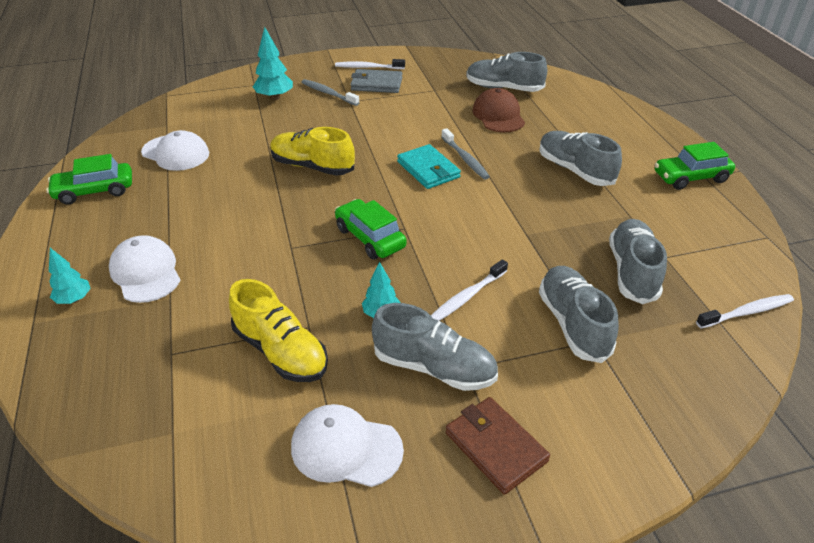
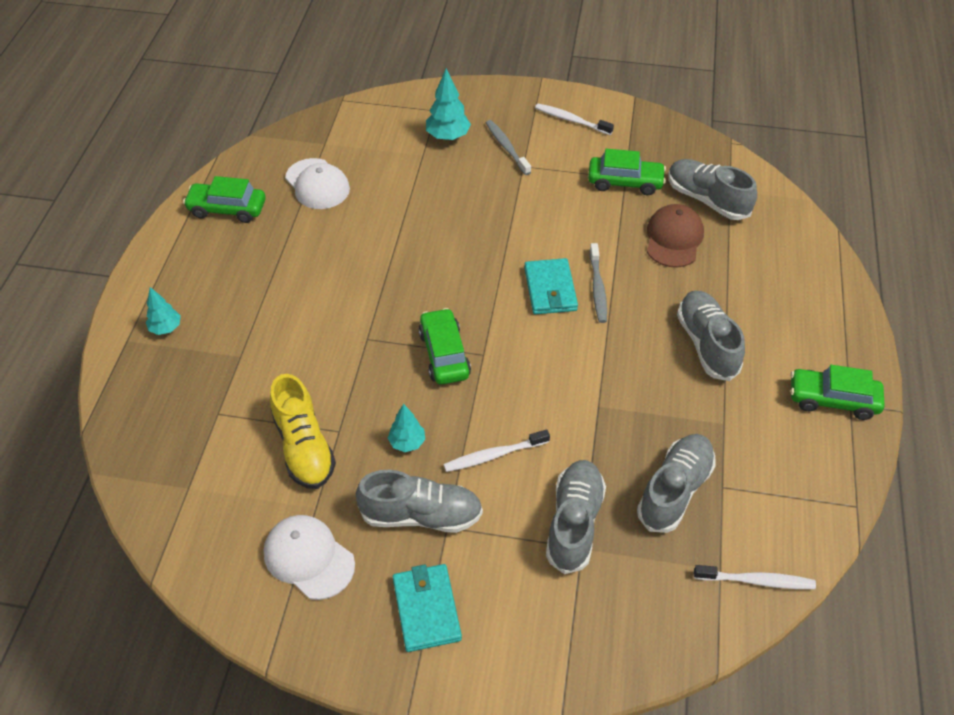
camera: 25 degrees right, 10 degrees up
(146, 272) = (232, 321): white cap -> none
(312, 166) = (437, 245): yellow shoe -> none
(376, 84) = (566, 149): grey wallet -> none
(434, 367) = (421, 515): grey shoe -> grey shoe turned 45 degrees counterclockwise
(436, 92) = (625, 182): none -> green car
(495, 447) = (426, 609): brown wallet -> turquoise wallet

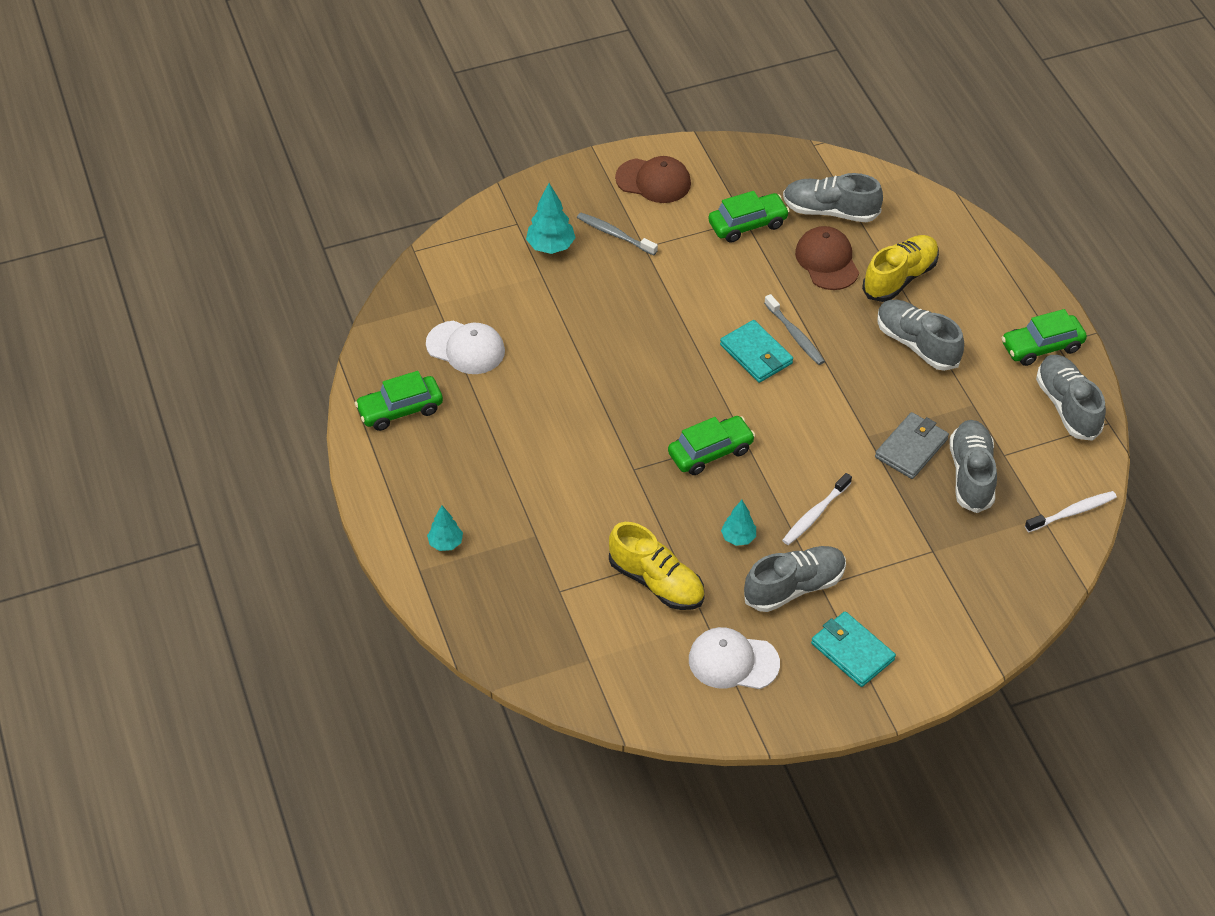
camera: 30 degrees left, 0 degrees up
(444, 354) = (710, 452): green car -> green car turned 105 degrees clockwise
(571, 120) = (653, 181): white toothbrush -> brown cap
(574, 523) = (914, 535): grey shoe -> grey shoe (1067, 406)
(632, 436) = (911, 448): none -> grey wallet
(732, 279) = (899, 278): none -> yellow shoe

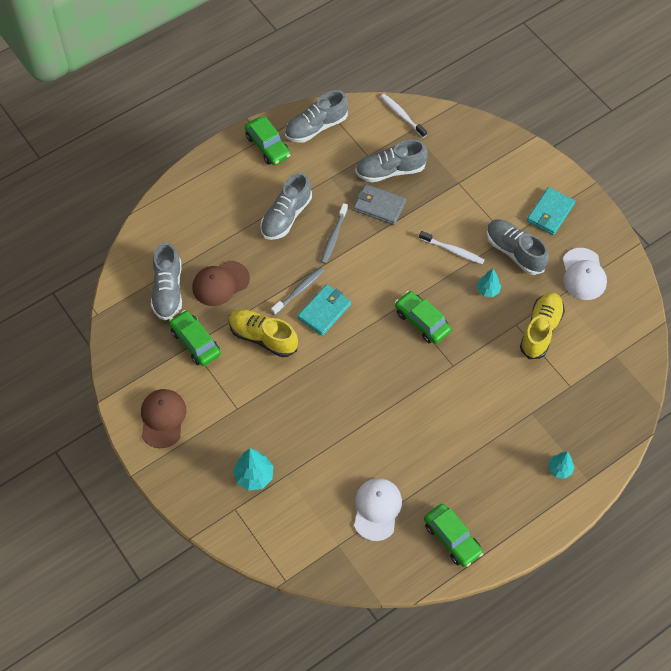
camera: 105 degrees left, 10 degrees up
(614, 234) = (229, 433): grey toothbrush -> grey toothbrush (333, 237)
(899, 278) = (225, 236): yellow shoe -> yellow shoe (263, 337)

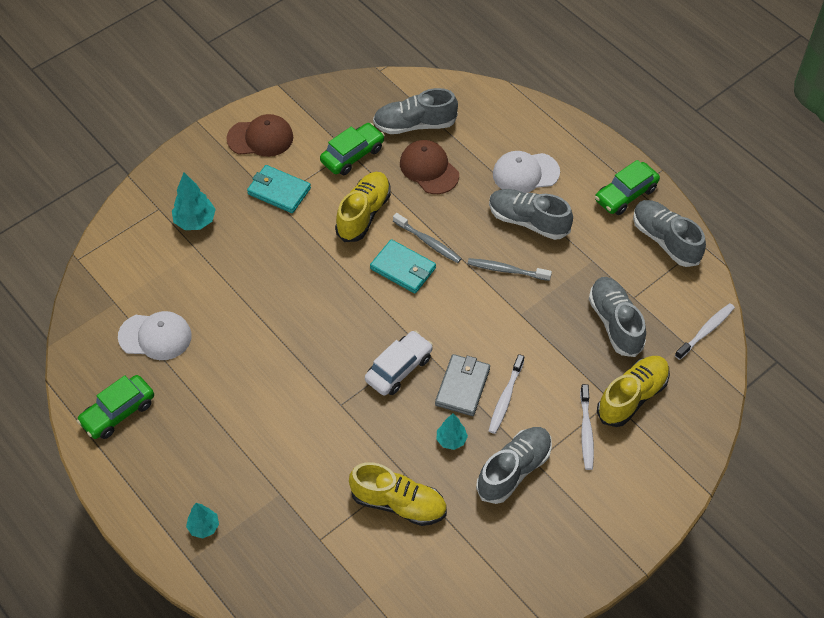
camera: 85 degrees right, 5 degrees down
(379, 206) = (559, 314): grey wallet -> grey wallet (462, 386)
(422, 321) = (398, 368): green car -> white car
(456, 169) = (632, 397): none -> yellow shoe
(484, 202) = (586, 431): none -> white toothbrush
(550, 213) = (583, 513): turquoise wallet -> turquoise wallet (279, 191)
(583, 274) = (490, 556): white cap -> white cap (525, 173)

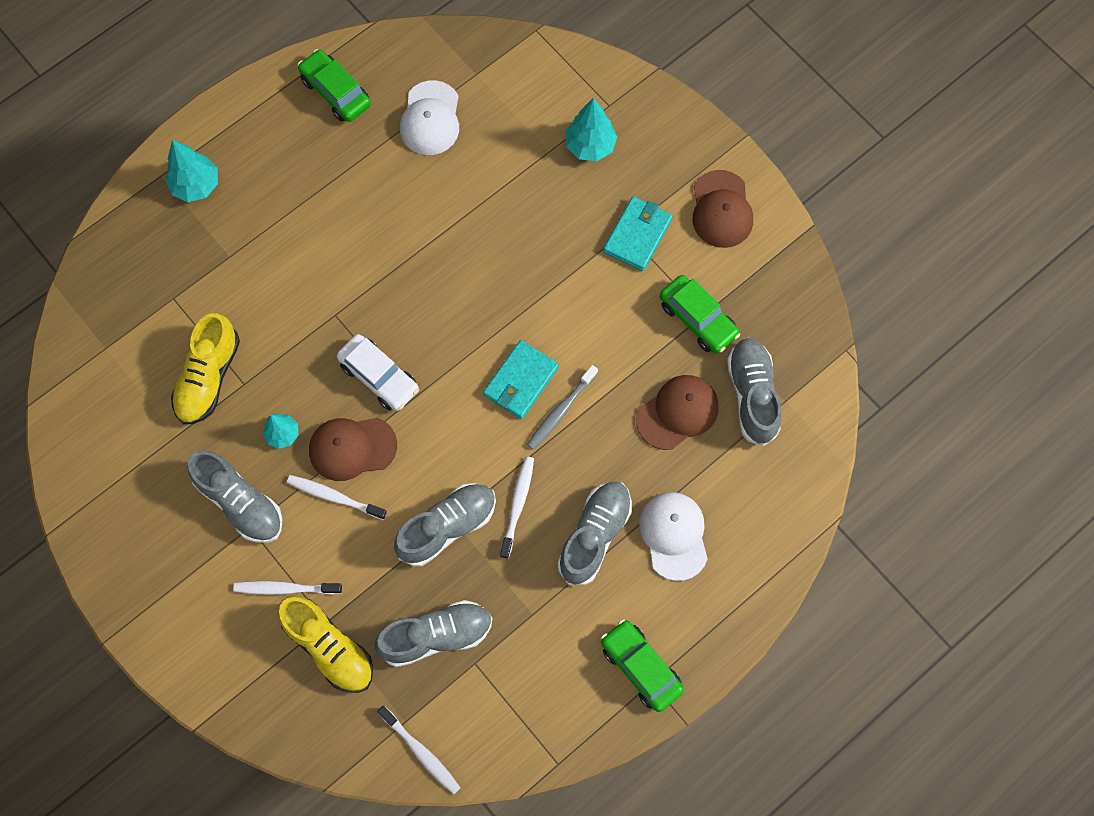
camera: 90 degrees right, 15 degrees up
(204, 527) = (196, 185): turquoise tree -> turquoise tree, size x1.54
(363, 214) = (604, 334): yellow shoe -> none
(462, 386) = (352, 448): grey wallet -> brown cap
(506, 270) = (517, 505): grey toothbrush -> white toothbrush
(665, 240) = (565, 714): grey shoe -> grey shoe (447, 527)

